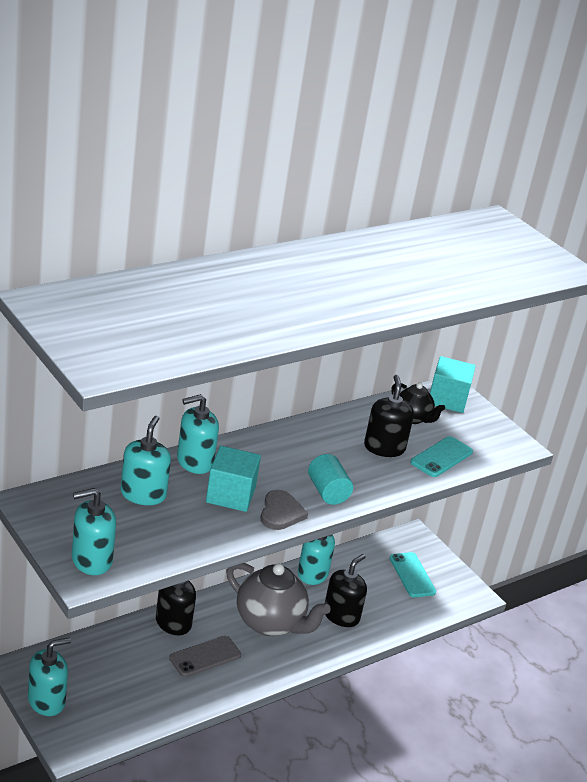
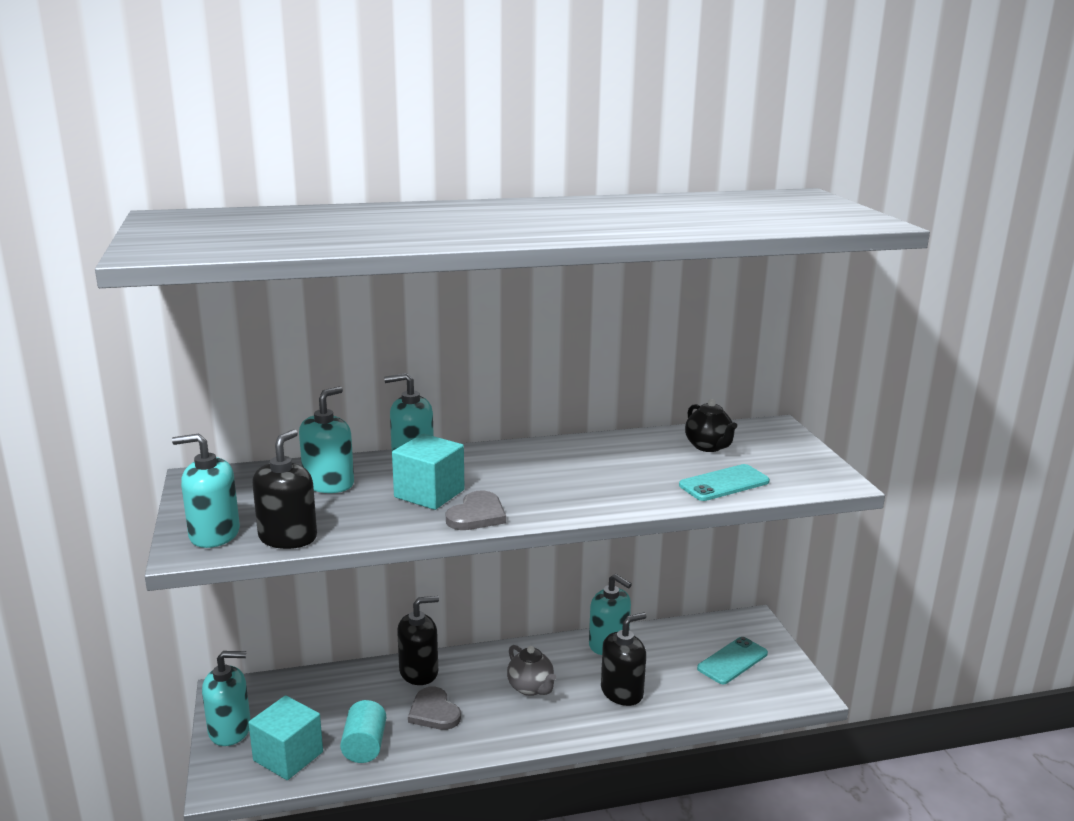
camera: 25 degrees right, 10 degrees down
(205, 657) = (434, 712): grey phone -> grey heart
(270, 623) = (531, 688): grey teapot -> grey teapot, size x0.54
(327, 492) = (551, 501): turquoise cylinder -> turquoise cylinder (364, 746)
(384, 448) = (653, 469): black soap dispenser -> black soap dispenser (288, 537)
(412, 575) = (732, 661): turquoise phone -> turquoise phone turned 45 degrees clockwise
(447, 399) = (765, 434): turquoise cube -> turquoise cube (288, 756)

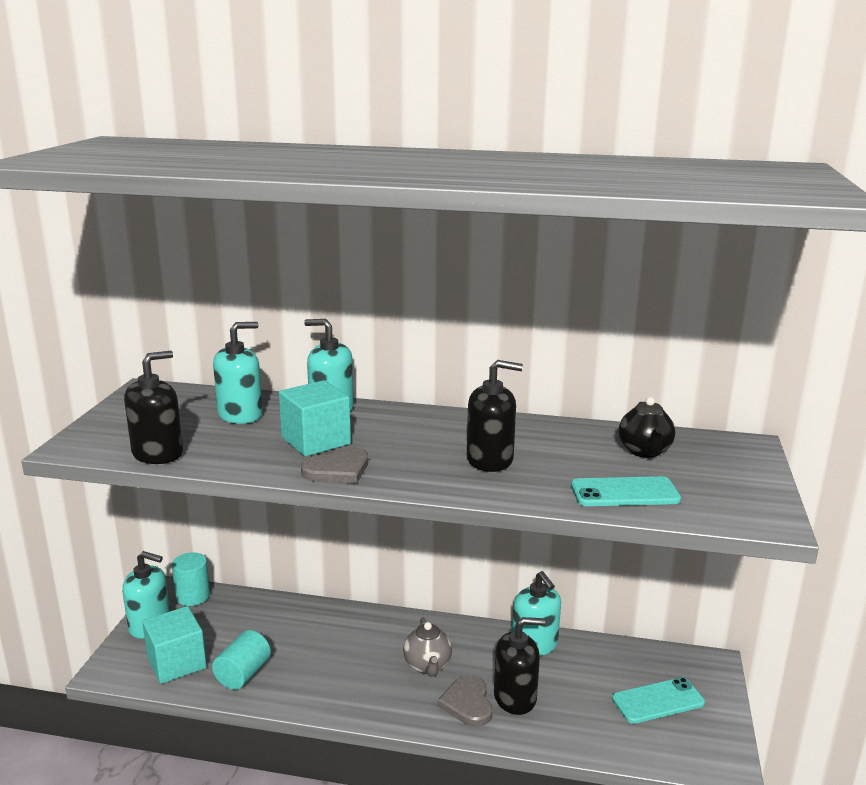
camera: 25 degrees right, 0 degrees up
(214, 534) = (106, 438): turquoise soap dispenser -> none
(254, 690) = (193, 596): none -> turquoise cylinder
(419, 672) = (337, 620): black soap dispenser -> black soap dispenser (490, 460)
(434, 712) = (323, 661): grey heart -> grey heart (467, 703)

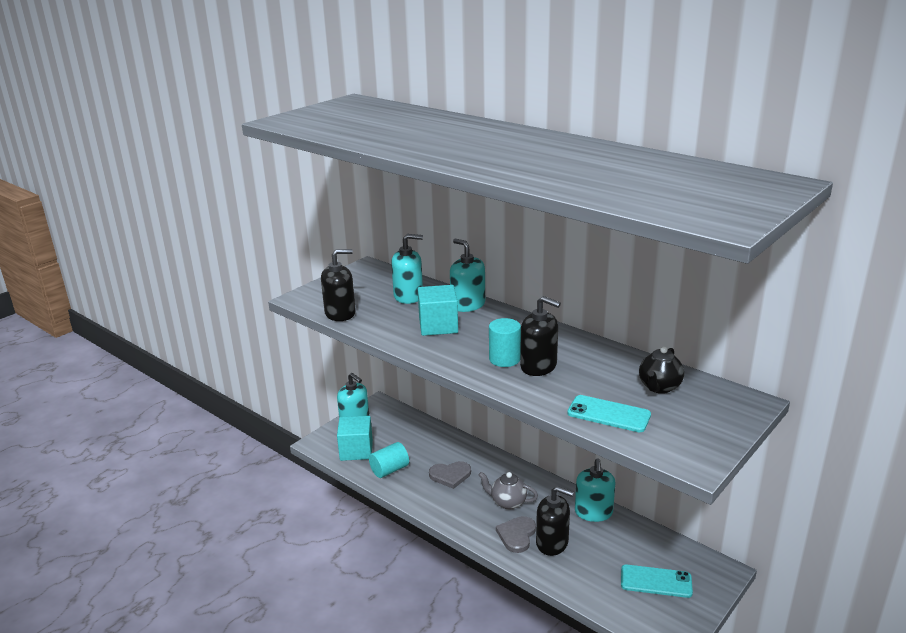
camera: 30 degrees right, 5 degrees up
(193, 596) = (390, 411): turquoise cylinder -> turquoise cylinder (504, 359)
(338, 469) = (434, 349): grey heart -> grey heart (450, 475)
(427, 666) = (507, 502): grey teapot -> grey teapot turned 90 degrees clockwise

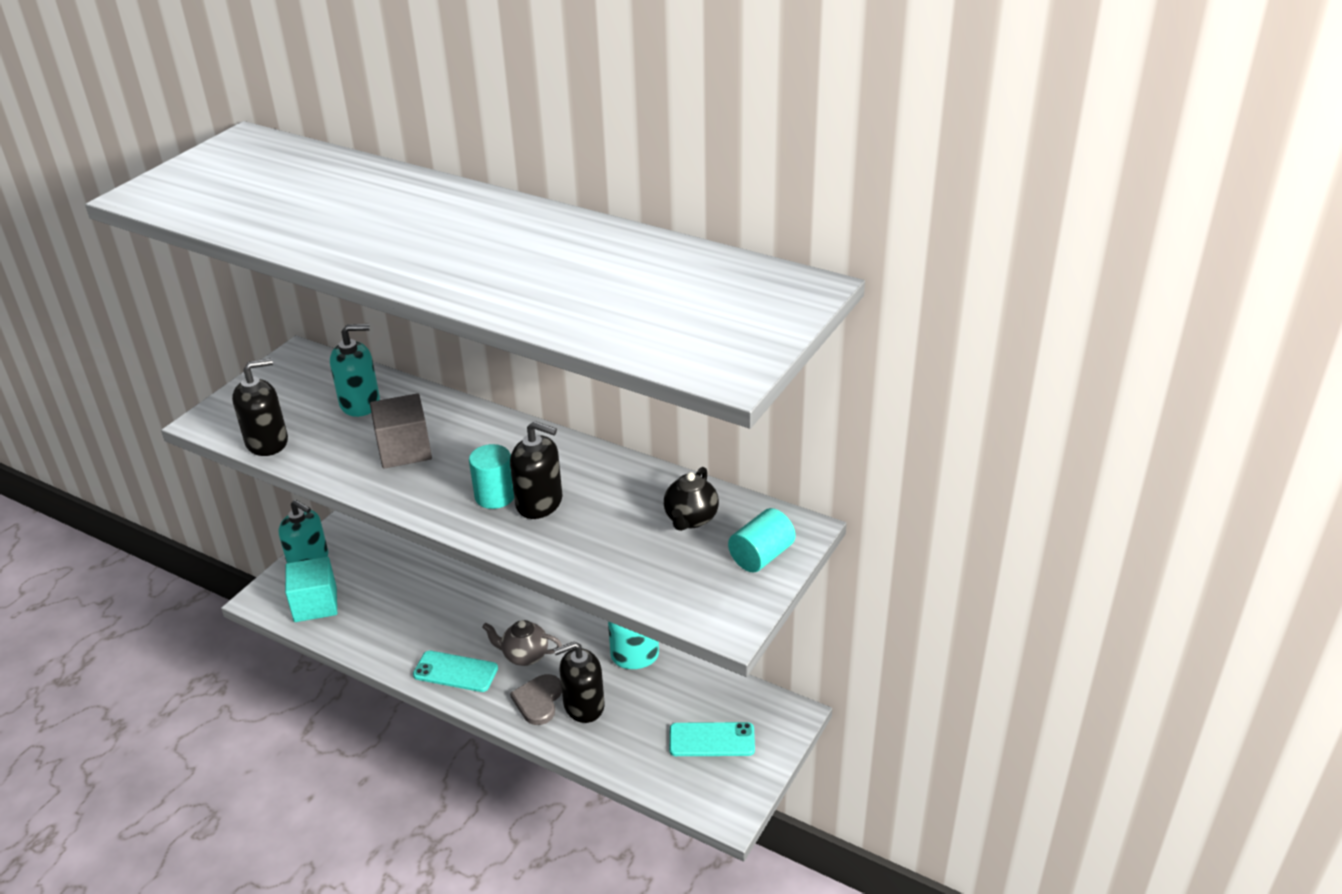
camera: 10 degrees left, 10 degrees up
(389, 470) = (364, 628): turquoise cylinder -> turquoise cylinder (761, 556)
(438, 326) = (404, 450): turquoise cube -> grey cube
(450, 475) = (447, 626): grey heart -> none
(468, 305) = (442, 410): turquoise soap dispenser -> none
(552, 543) = (583, 705): black soap dispenser -> black soap dispenser turned 150 degrees clockwise
(608, 414) = (627, 567): turquoise phone -> turquoise phone (455, 672)

